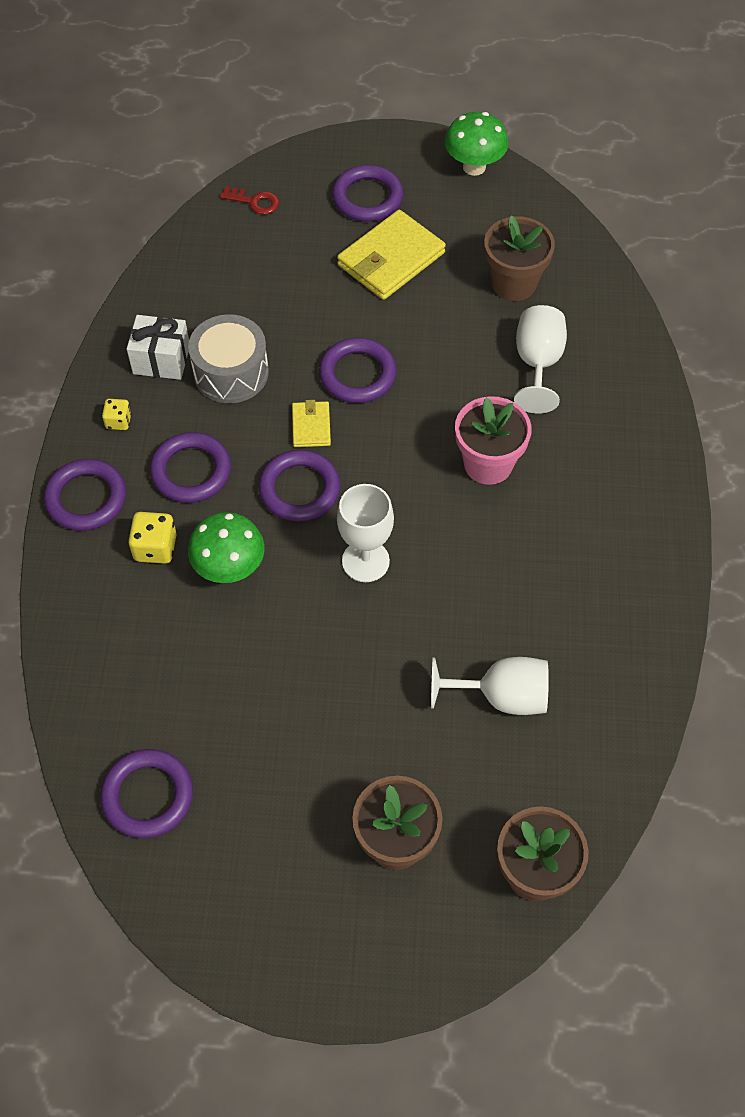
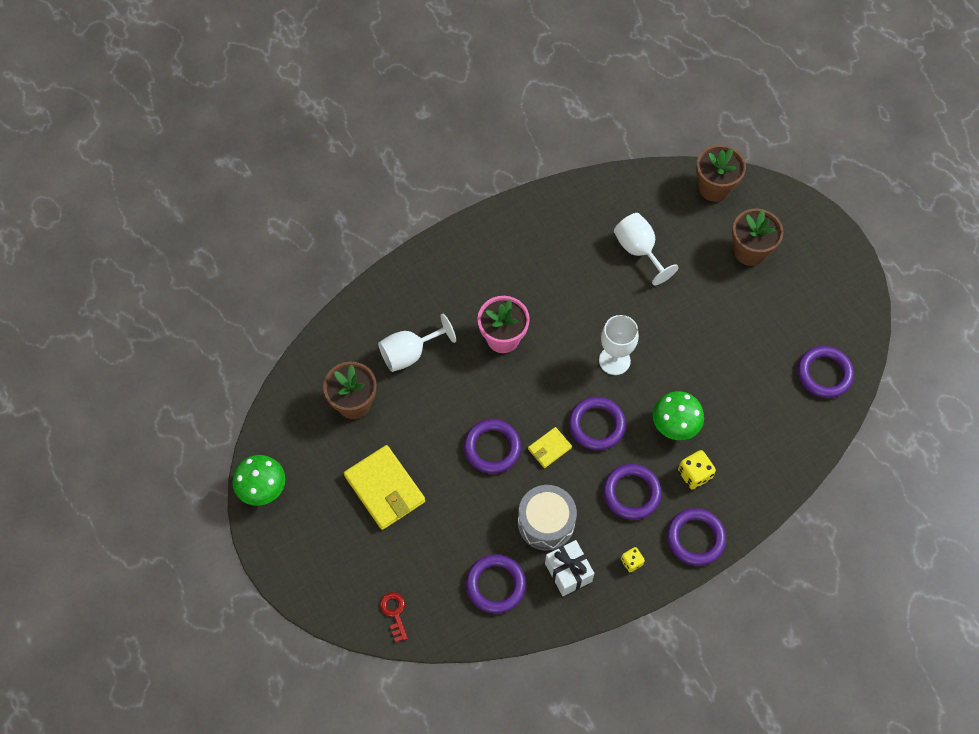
camera: 125 degrees left, 5 degrees up
(367, 198) = (339, 540): purple ring -> purple ring (495, 585)
(391, 259) = (384, 489): yellow wallet -> yellow wallet turned 45 degrees clockwise

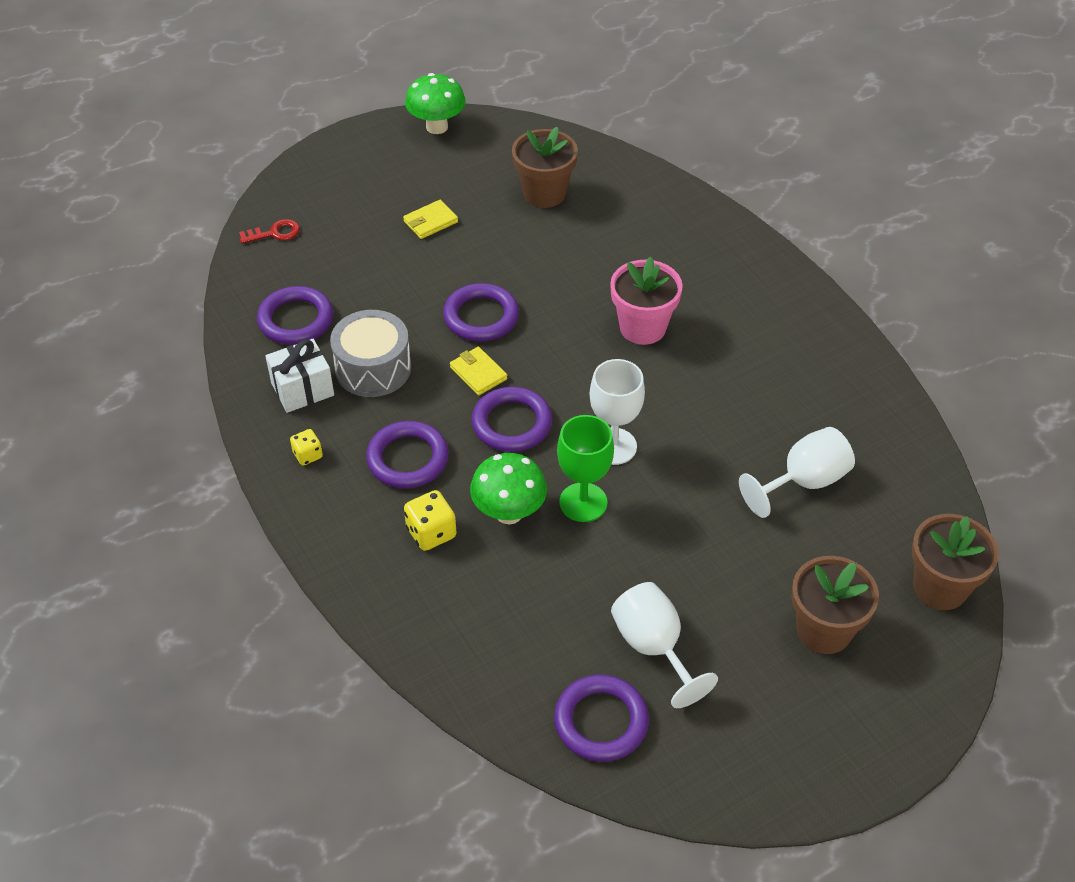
camera: 90 degrees right, 15 degrees down
(384, 489) = (430, 222): yellow wallet -> yellow wallet, size x0.52
(410, 353) = (614, 240): white goblet -> white goblet (654, 647)
(663, 380) = (583, 502): none -> green goblet
(695, 538) = (334, 529): purple ring -> none

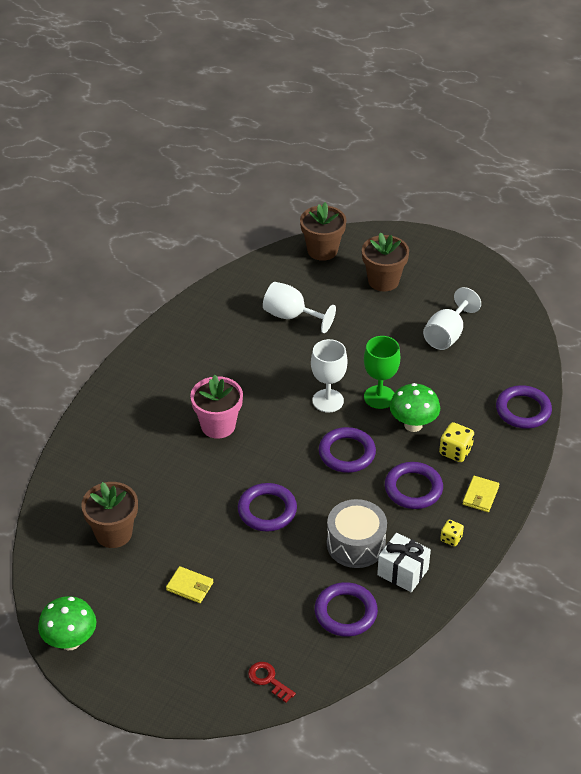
camera: 120 degrees left, 5 degrees down
(478, 373) = (318, 488): yellow wallet -> yellow wallet (480, 495)
(601, 721) = (505, 337): purple ring -> purple ring (523, 410)

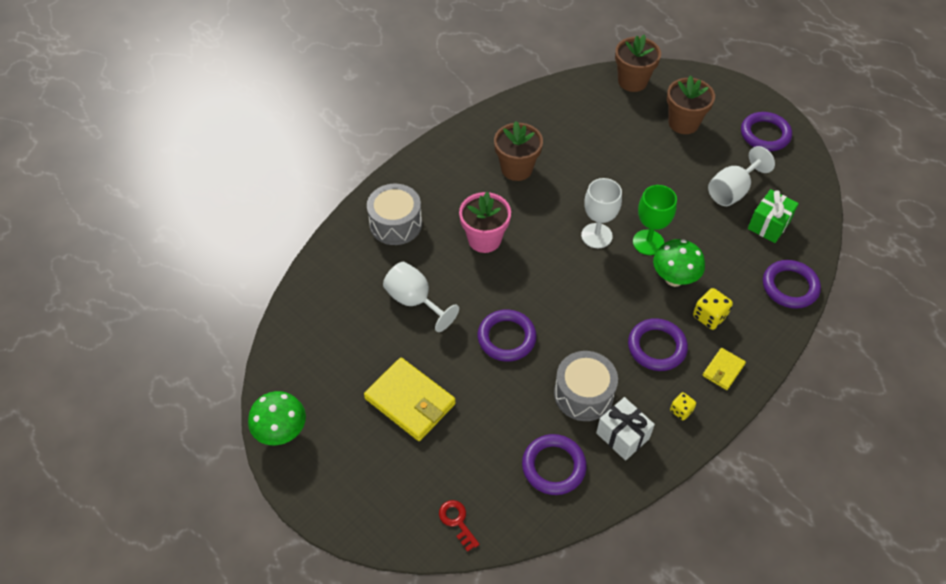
camera: 15 degrees right, 10 degrees up
(113, 533) = (355, 329): brown flower pot -> brown flower pot (516, 169)
(123, 429) = (395, 224): none -> grey drum
(190, 586) = (410, 401): yellow wallet -> yellow wallet, size x1.94
(291, 316) = (585, 142): white goblet -> white goblet (415, 301)
(347, 453) = (600, 294): purple ring -> purple ring (765, 134)
(489, 359) = (768, 225): none -> green gift

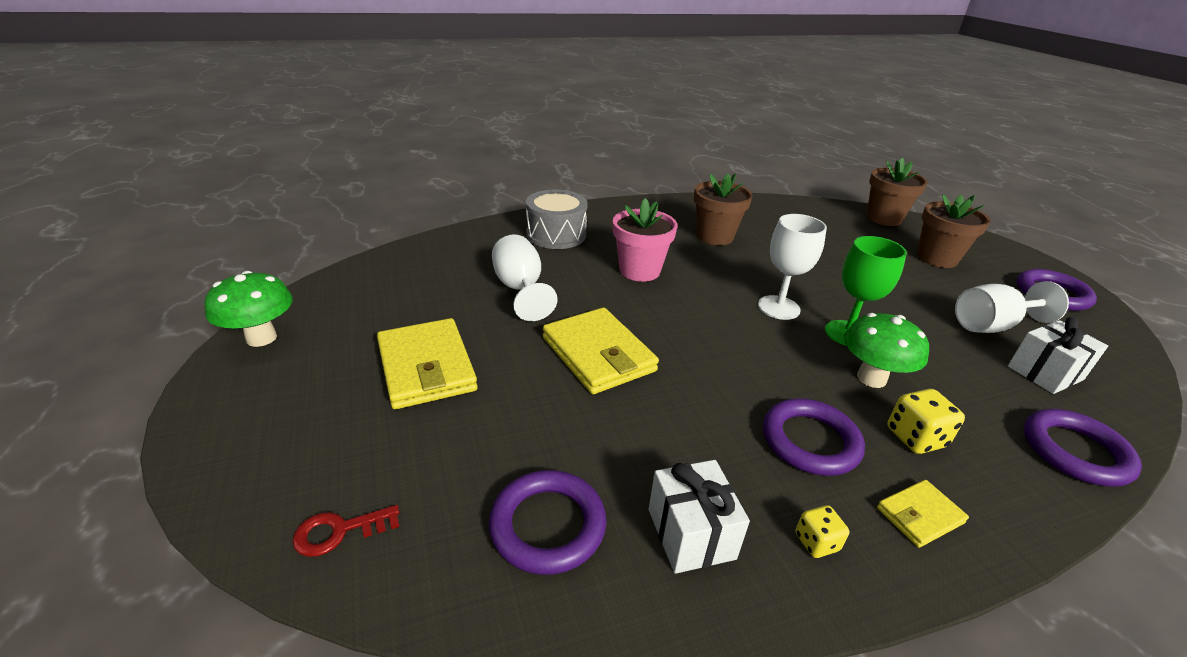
camera: 25 degrees right, 20 degrees down
(457, 522) = (339, 531): red key -> red key turned 105 degrees counterclockwise
(506, 338) = (598, 354): purple ring -> yellow wallet
(583, 394) = (661, 452): grey drum -> none
(768, 225) = (1045, 373): green gift -> white gift

